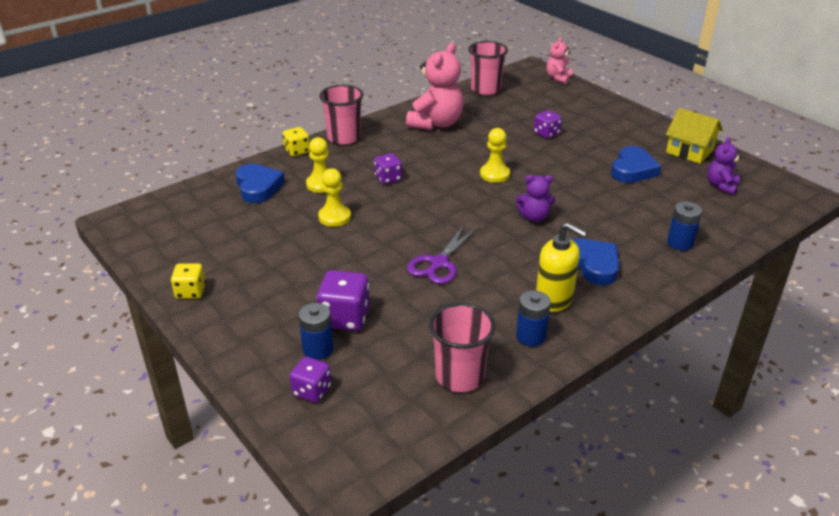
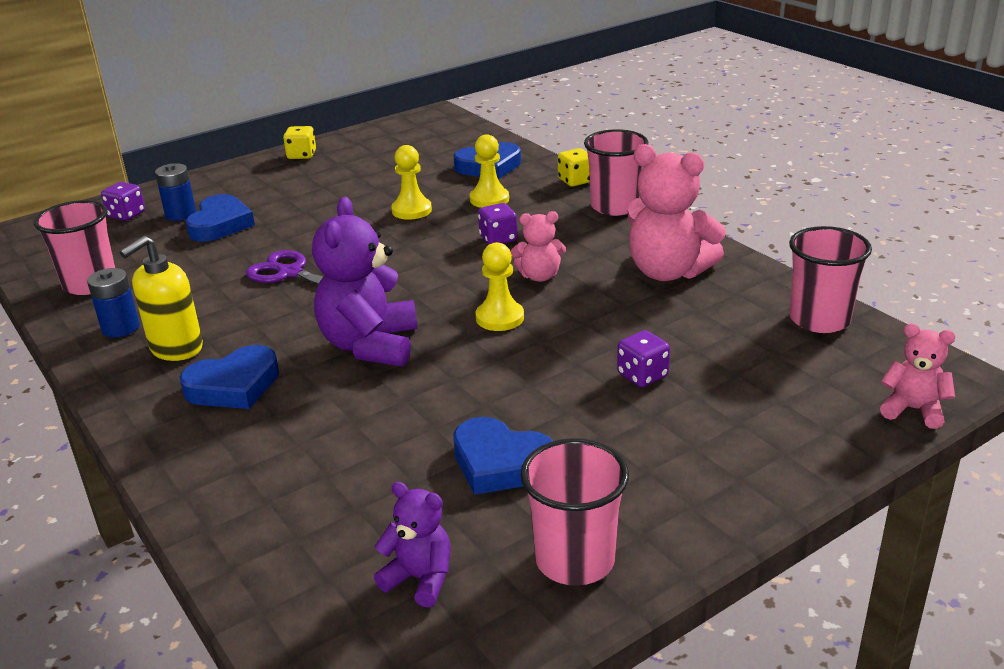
camera: 95 degrees right, 5 degrees down
(345, 318) = (220, 224): purple dice -> blue heart
(442, 163) = (539, 276): none -> pink teddy bear
(534, 217) = (370, 345): purple teddy bear -> purple teddy bear, size x1.84
(680, 243) = (249, 482): blue battery -> none
(689, 151) = (575, 560): yellow house -> pink cup

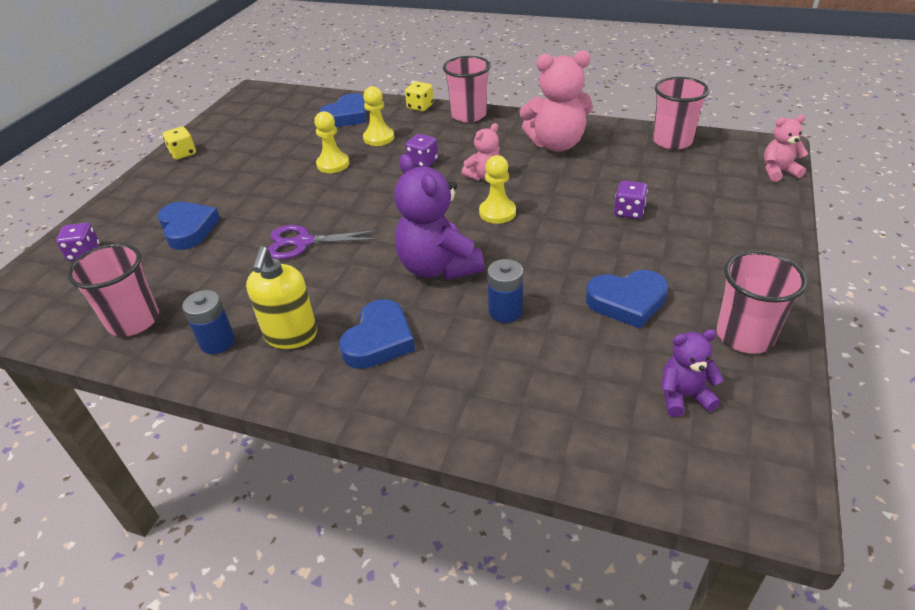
camera: 35 degrees left, 10 degrees up
(181, 214) = (139, 234): blue battery -> blue battery (505, 311)

